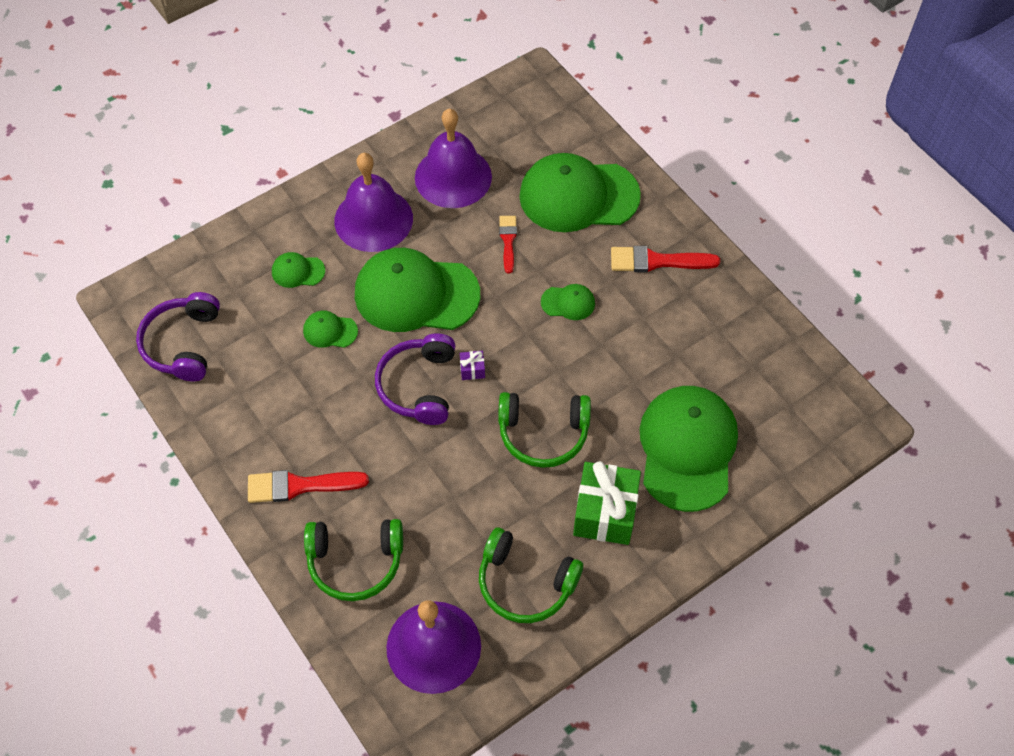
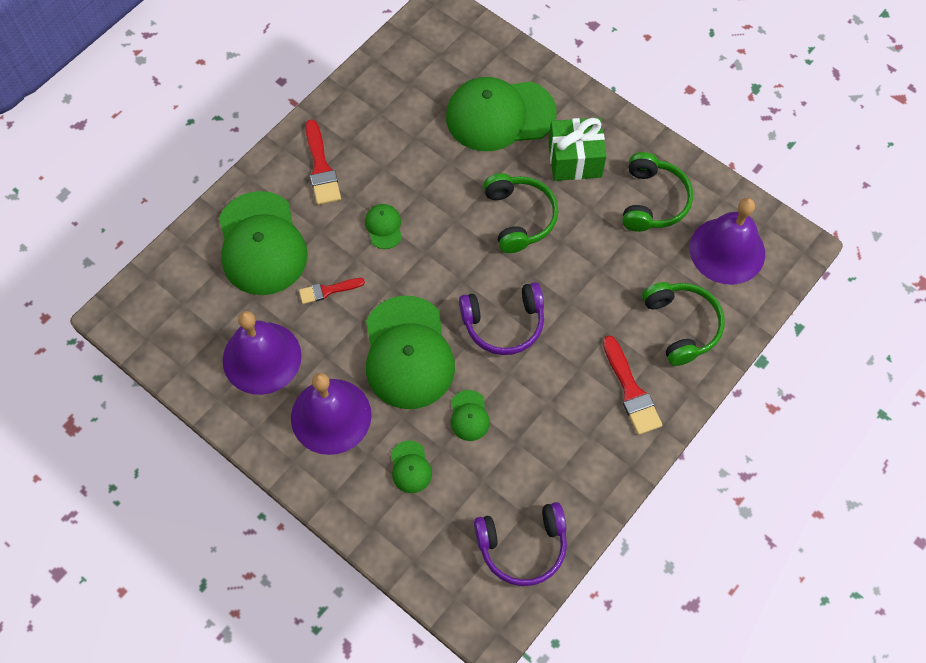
camera: 105 degrees left, 5 degrees up
(472, 370) = (474, 285): purple gift -> none

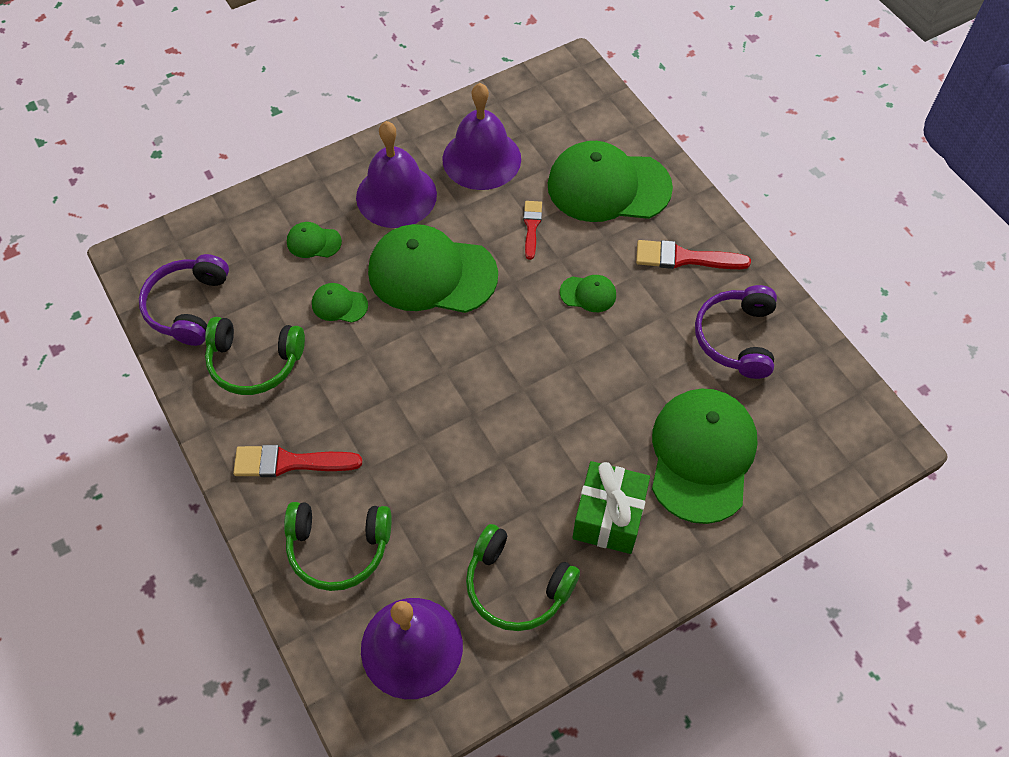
camera: 110 degrees right, 5 degrees down
(504, 324) = (425, 368): purple headphones -> purple headphones (736, 338)
(519, 217) = (550, 428): green headphones -> green headphones (254, 362)

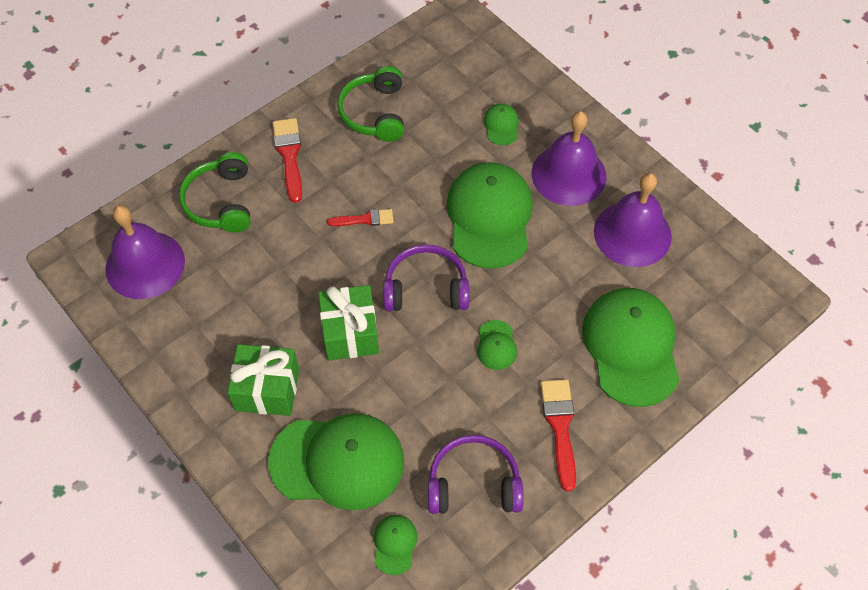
camera: 80 degrees right, 0 degrees up
(188, 306) = (418, 59): purple headphones -> purple headphones (426, 288)
(339, 304) = (442, 157): green cap -> green cap (395, 544)
(516, 586) = (199, 328): green headphones -> none
(531, 226) = (563, 287): red brush -> red brush (365, 219)
(551, 425) = (350, 333): none -> green gift

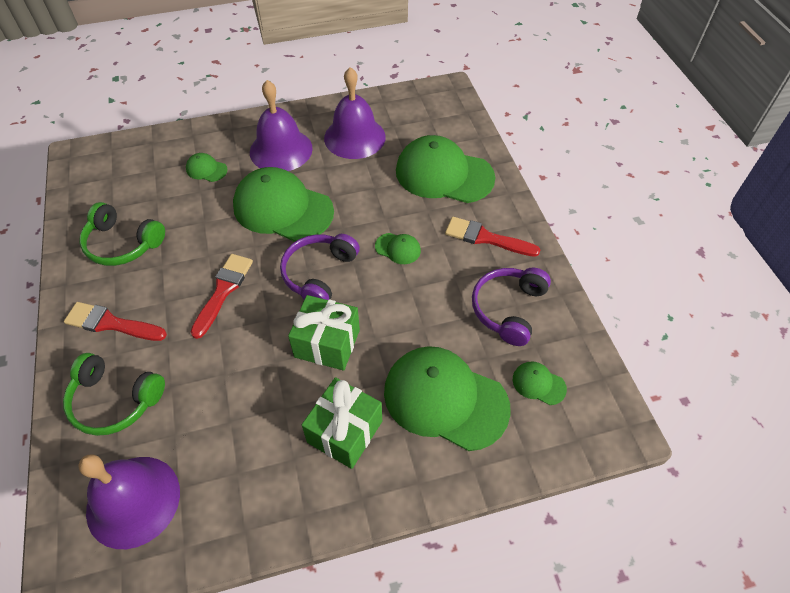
camera: 65 degrees left, 5 degrees down
(338, 461) = (445, 399): green cap -> green cap turned 90 degrees counterclockwise
(365, 219) = (223, 291): red brush -> red brush, size x1.58

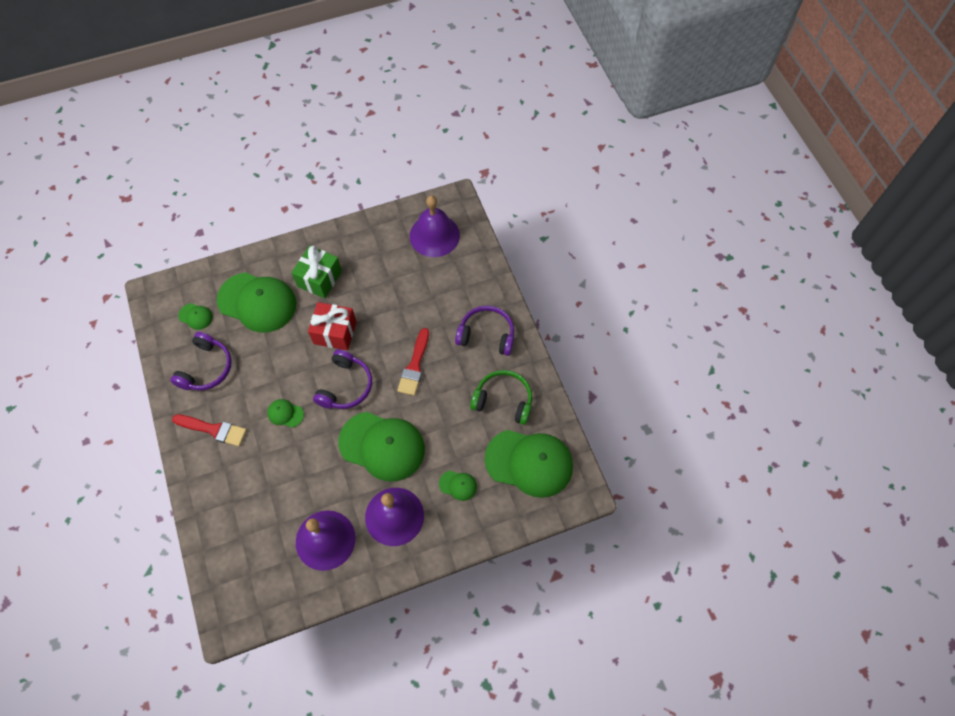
camera: 175 degrees right, 10 degrees up
(111, 323) = (486, 335): red brush -> purple headphones
(115, 400) = (464, 285): green headphones -> none
(327, 343) = (335, 332): green gift -> red gift
(444, 174) = (242, 497): green cap -> green cap (529, 463)

